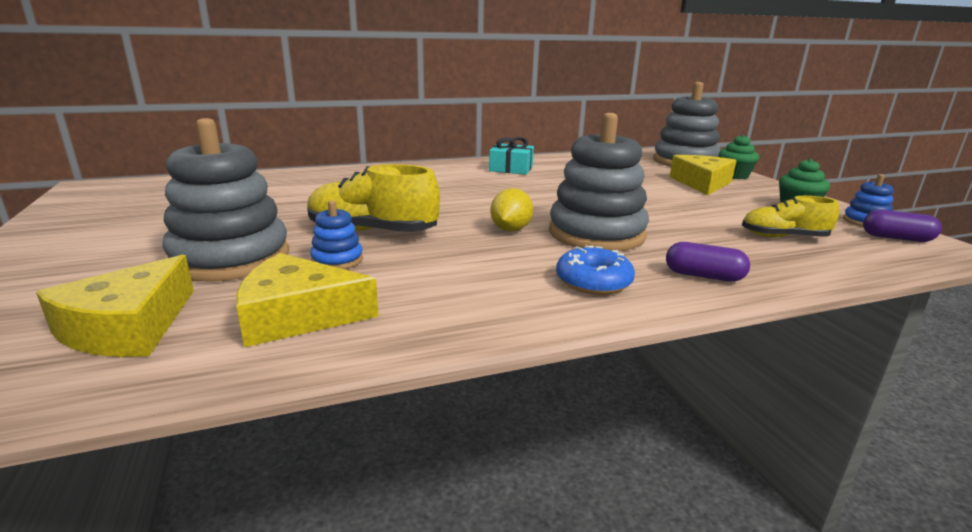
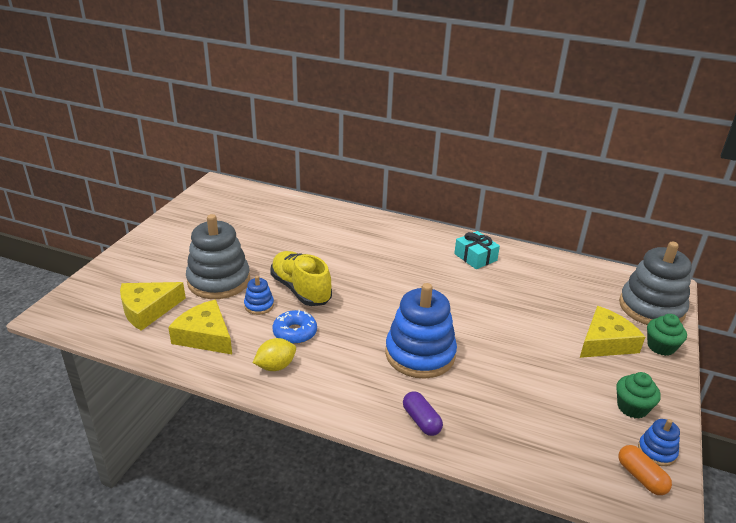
camera: 40 degrees right, 10 degrees up
(510, 229) = (375, 324): yellow lemon -> yellow lemon (275, 366)
(593, 282) = (354, 389): blue donut -> blue donut (295, 332)
(596, 234) = (420, 354): grey stacking toy -> blue stacking toy
(783, 237) = (545, 425): yellow shoe -> none
(896, 238) = (641, 477): purple capsule -> orange capsule

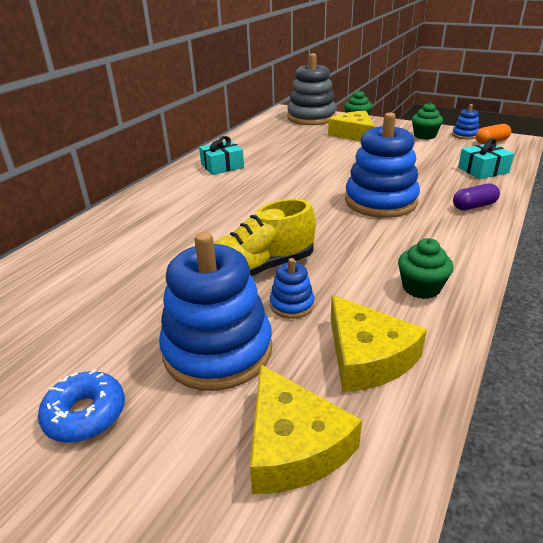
camera: 80 degrees left, 0 degrees up
(205, 336) = (367, 356): yellow cheese -> yellow cheese turned 75 degrees counterclockwise
(219, 281) = (218, 350): grey stacking toy -> blue stacking toy
(275, 366) = (421, 288): yellow lemon -> green cupcake
(295, 332) = (352, 274): blue donut -> blue donut (85, 414)
(525, 447) = (483, 170): none -> turquoise gift

